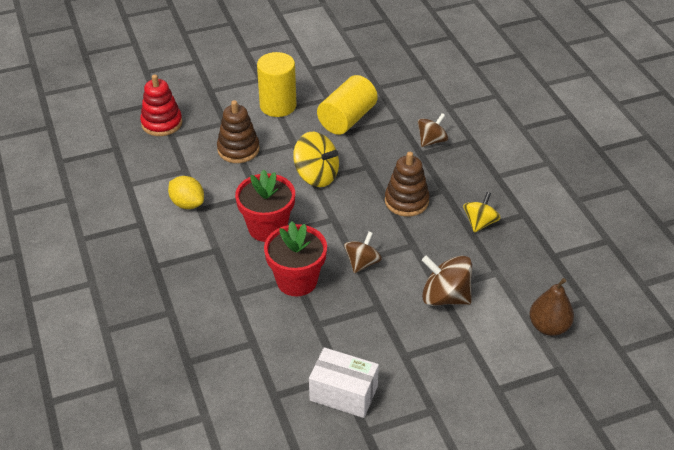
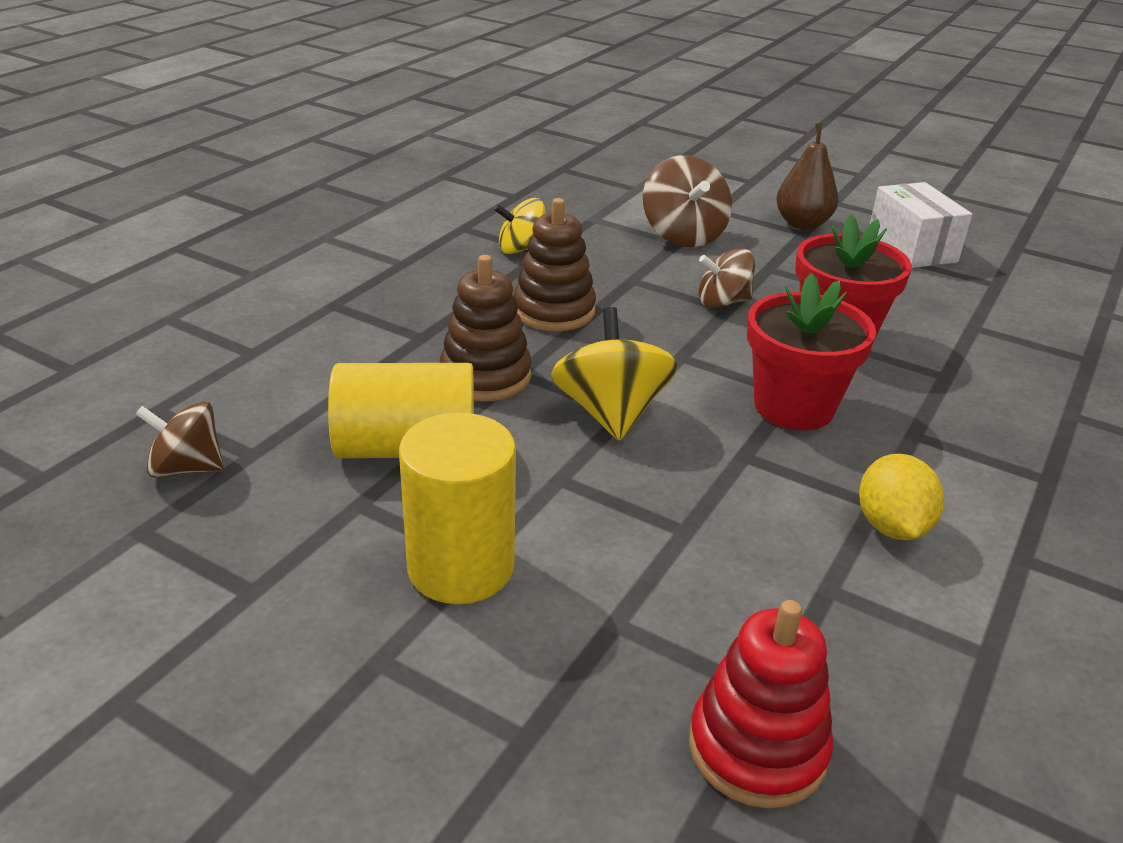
camera: 130 degrees left, 10 degrees down
(238, 149) = (670, 546): brown stacking toy -> brown stacking toy (485, 376)
(431, 141) = (375, 337): brown spinning top -> brown spinning top (187, 468)
(548, 327) = (629, 177): brown pear -> brown pear (802, 224)

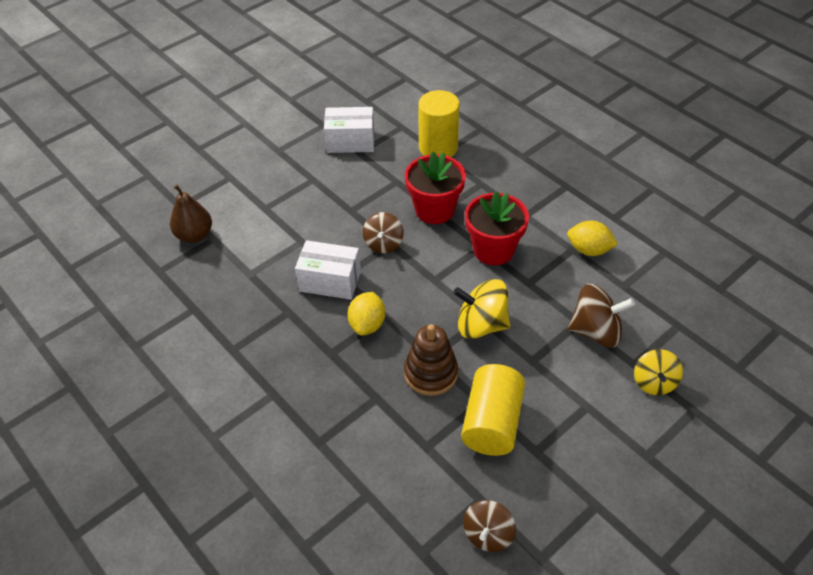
camera: 70 degrees left, 15 degrees up
(460, 567) = (592, 414): yellow cylinder -> yellow cylinder (438, 147)
(521, 249) = (279, 323): yellow spinning top -> yellow spinning top (654, 382)
(554, 311) = (367, 324): brown stacking toy -> yellow lemon
(617, 272) = (330, 281): none -> white box
(683, 235) = (294, 235): brown spinning top -> brown spinning top (596, 331)
(757, 748) = (704, 338): red stacking toy -> none
(802, 224) = (302, 175): brown pear -> brown pear (194, 235)

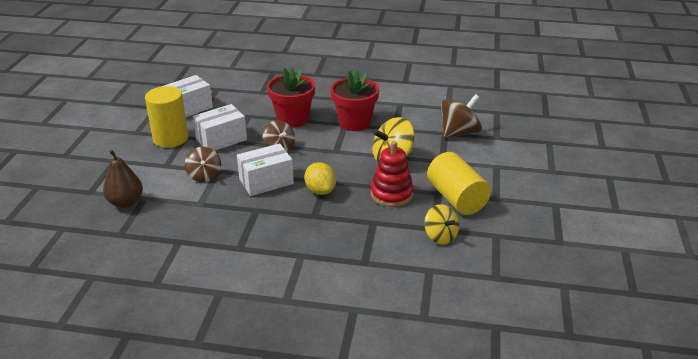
camera: 40 degrees left, 15 degrees down
(341, 201) = (221, 139): none -> white box
(431, 373) = (391, 194): brown stacking toy -> red stacking toy
(438, 147) = (256, 90): yellow cylinder -> yellow cylinder (170, 138)
(488, 534) = (520, 248): brown spinning top -> brown spinning top (204, 176)
(589, 250) = (409, 100): yellow lemon -> none
(654, 382) = (515, 140): yellow spinning top -> yellow spinning top (440, 236)

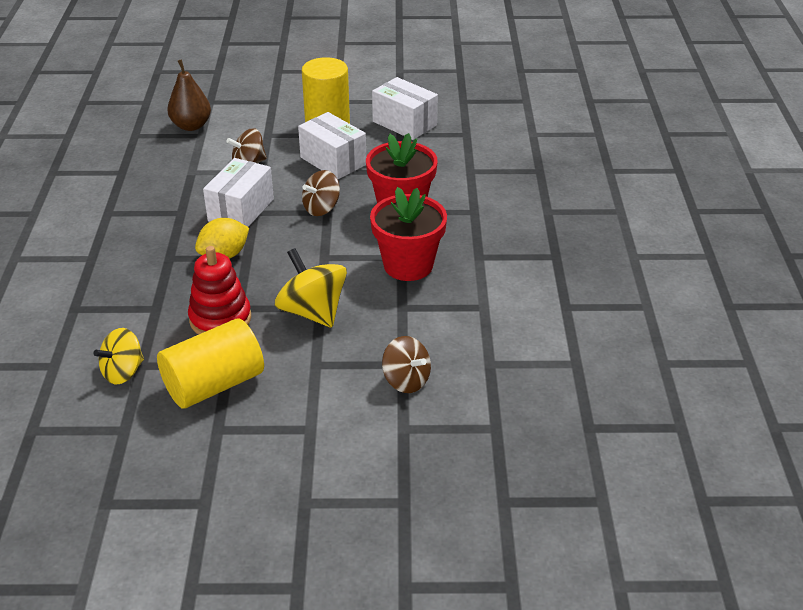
camera: 80 degrees right, 5 degrees up
(266, 181) = (241, 210): white box -> white box turned 60 degrees clockwise
(459, 133) = (406, 380): brown spinning top -> brown spinning top, size x0.67

